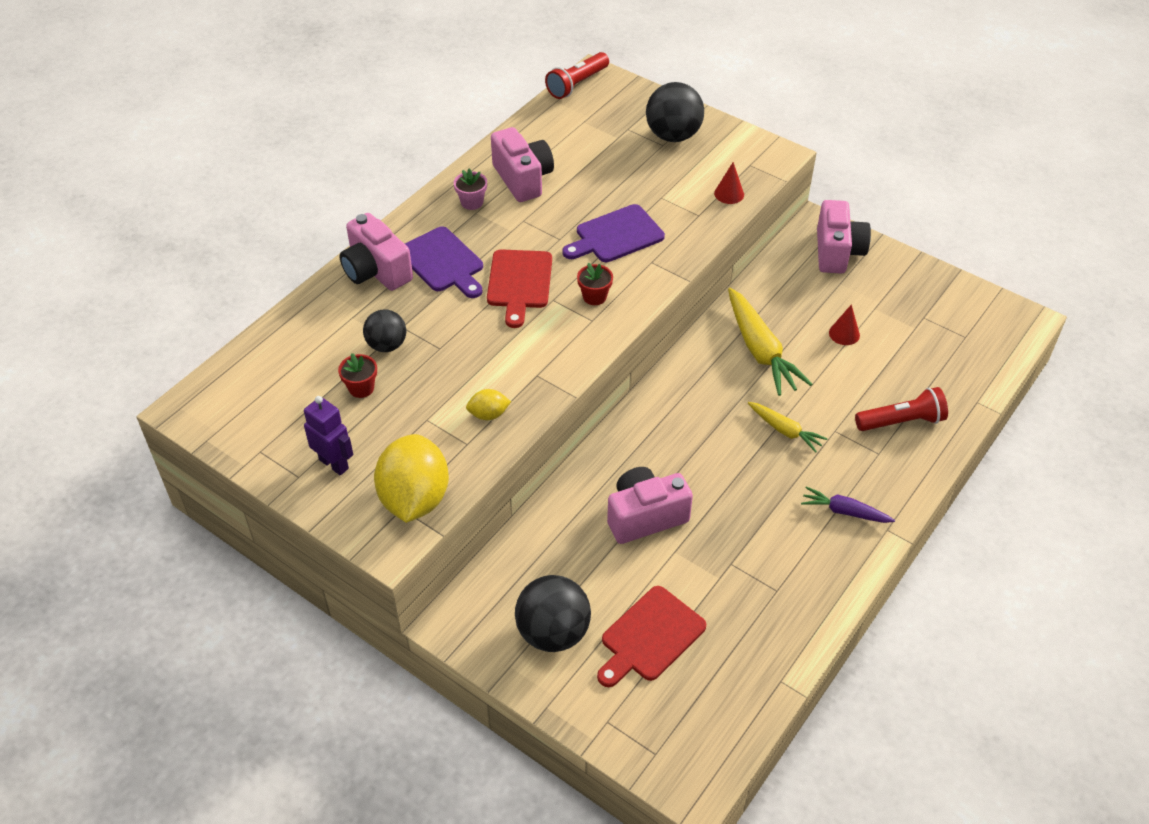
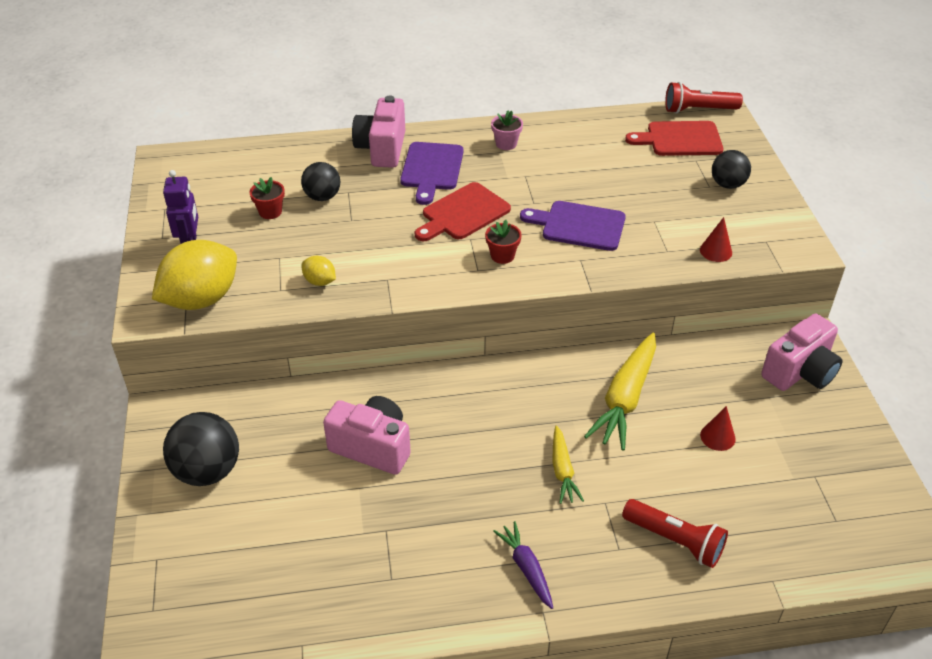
camera: 45 degrees right, 5 degrees down
(523, 179) = (564, 149): pink camera -> none
(650, 637) = (260, 529): red cutting board -> red cutting board (680, 139)
(673, 135) = (727, 184): black ball -> black ball, size x0.63

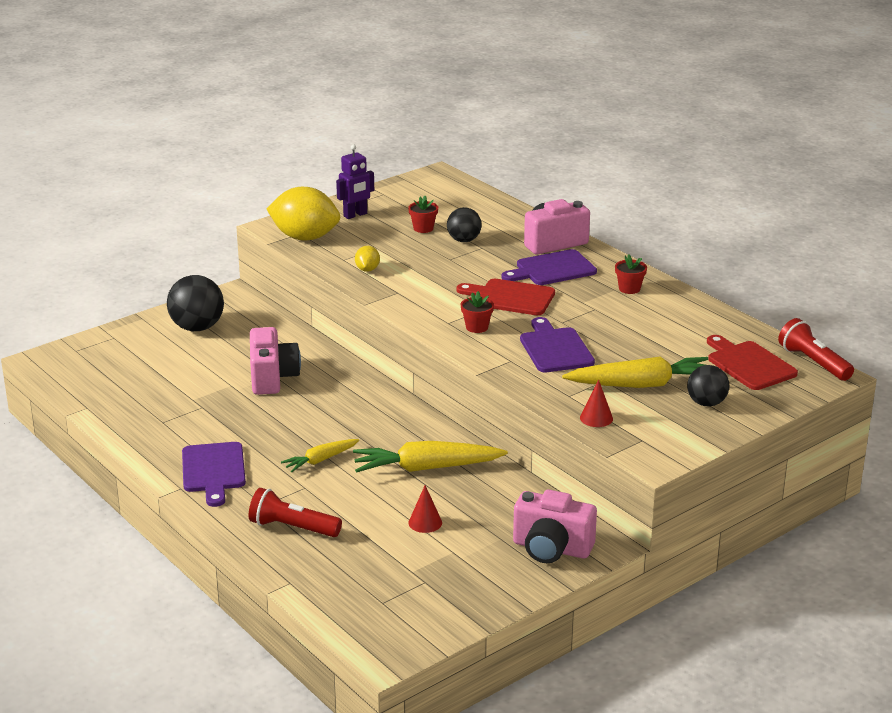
camera: 60 degrees right, 15 degrees down
(506, 144) = (629, 289): pink flower pot -> red flower pot
(526, 568) = (213, 470): purple carrot -> purple cutting board
(675, 541) = (292, 527): red flashlight -> red flashlight turned 105 degrees clockwise
(676, 204) = (641, 385): none -> yellow carrot

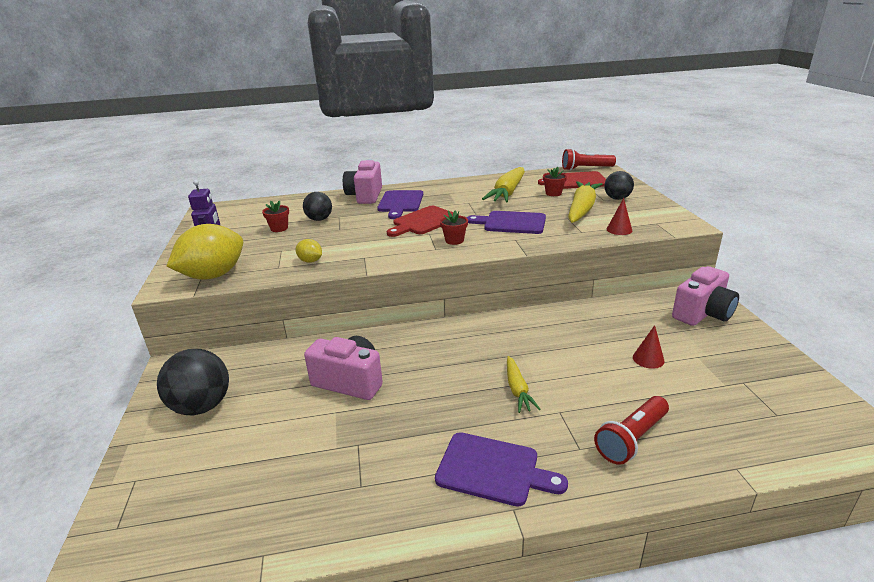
camera: 60 degrees left, 0 degrees up
(426, 468) = (563, 337): yellow carrot -> yellow carrot (507, 193)
(629, 289) = (453, 189): red flower pot -> red flower pot (553, 193)

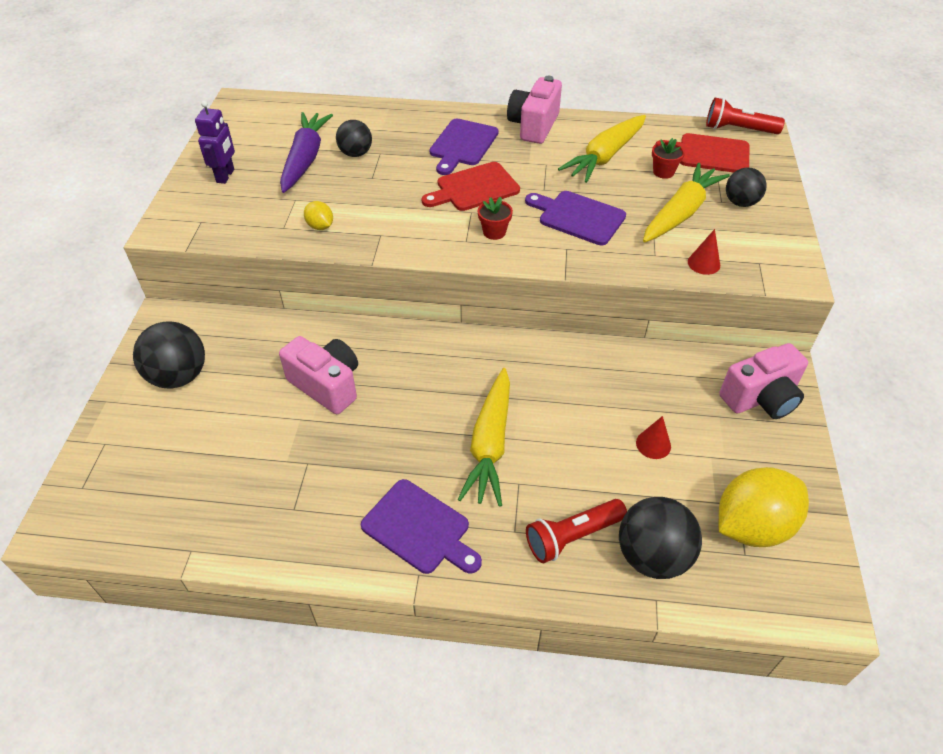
camera: 15 degrees right, 20 degrees up
(213, 275) = (213, 224): yellow lemon -> yellow lemon (752, 525)
(279, 228) = (305, 159): red flower pot -> purple carrot
(365, 196) = (426, 121): pink camera -> pink camera (533, 126)
(517, 390) = (490, 444): yellow carrot -> yellow carrot, size x1.78
(707, 435) = (652, 556): none -> black ball

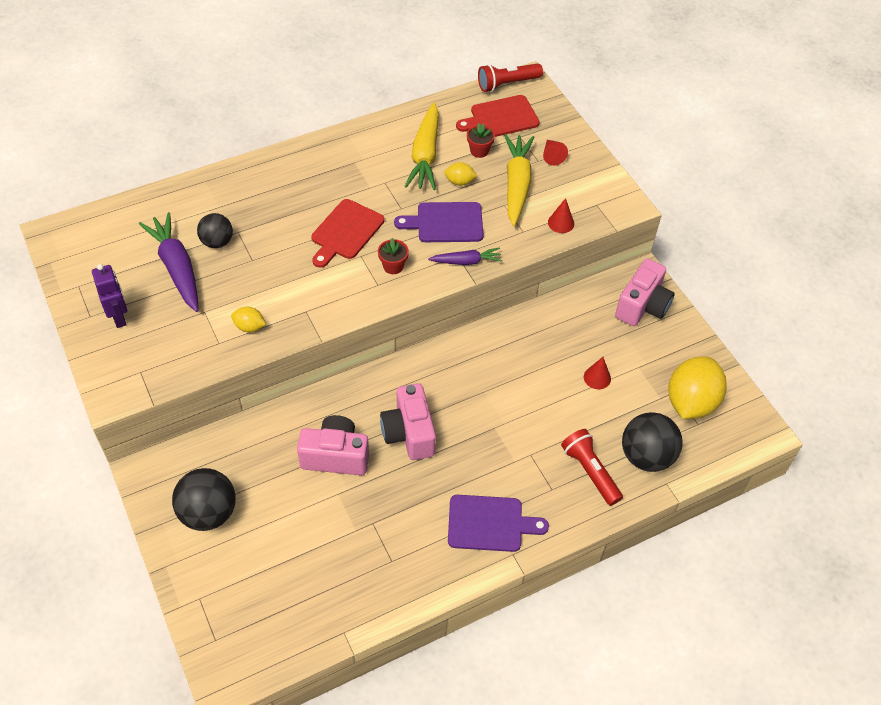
camera: 35 degrees left, 5 degrees up
(462, 145) = (302, 193): purple cutting board -> none
(490, 444) = (490, 436): yellow carrot -> none
(533, 126) = (346, 147): pink camera -> pink camera (409, 433)
(571, 257) = (466, 261): none -> purple carrot
(572, 536) = (590, 471): red flashlight -> red flashlight turned 120 degrees clockwise
(621, 189) = (459, 182): none -> yellow lemon
(740, 203) = (552, 156): black ball -> red cone

